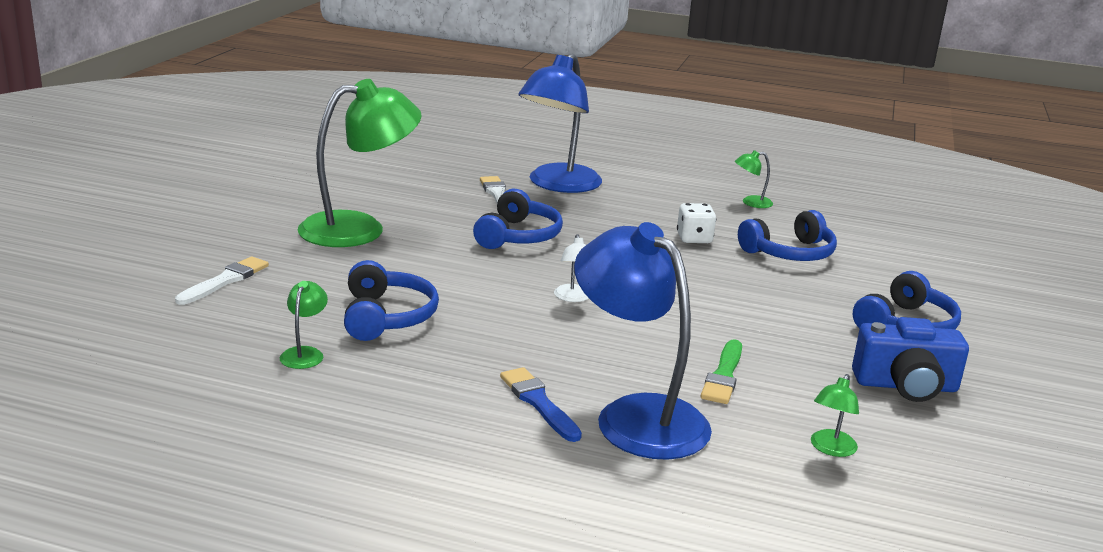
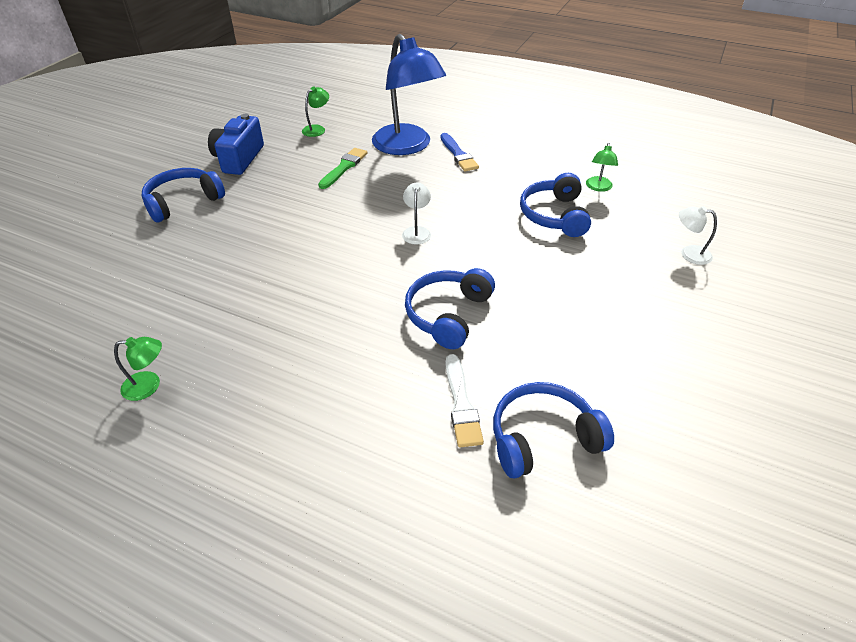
camera: 170 degrees left, 20 degrees up
(225, 281) = (689, 253): white brush -> white lamp
(359, 228) = (608, 329): green lamp -> none
(558, 185) = (378, 434): blue lamp -> none
(694, 238) = (270, 309): white dice -> none
(789, 253) = (192, 286): blue headphones -> blue headphones (543, 438)
(905, 386) = (239, 159): blue camera -> blue camera turned 90 degrees counterclockwise

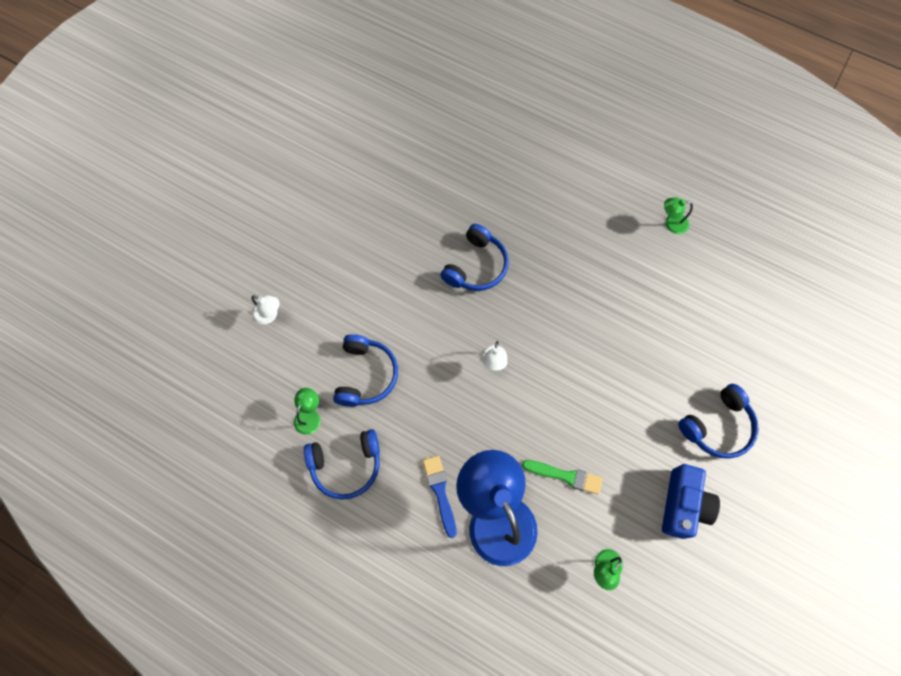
camera: 175 degrees left, 25 degrees up
(344, 167) = (565, 476): green brush -> green brush turned 105 degrees counterclockwise
(461, 404) = (475, 196): white brush -> none
(543, 438) = (432, 171): blue headphones -> blue headphones (346, 465)

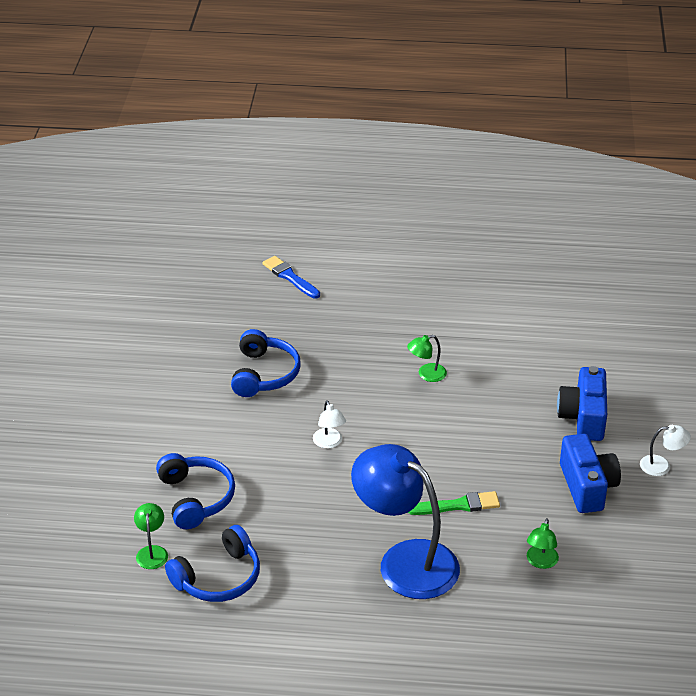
camera: 25 degrees left, 30 degrees down
(270, 315) = (55, 485): white lamp -> white lamp (661, 466)
(440, 492) = (335, 563): blue brush -> blue brush (290, 277)
(671, 223) = (445, 282): green lamp -> green lamp (426, 374)
(717, 426) = (583, 417): blue headphones -> blue camera

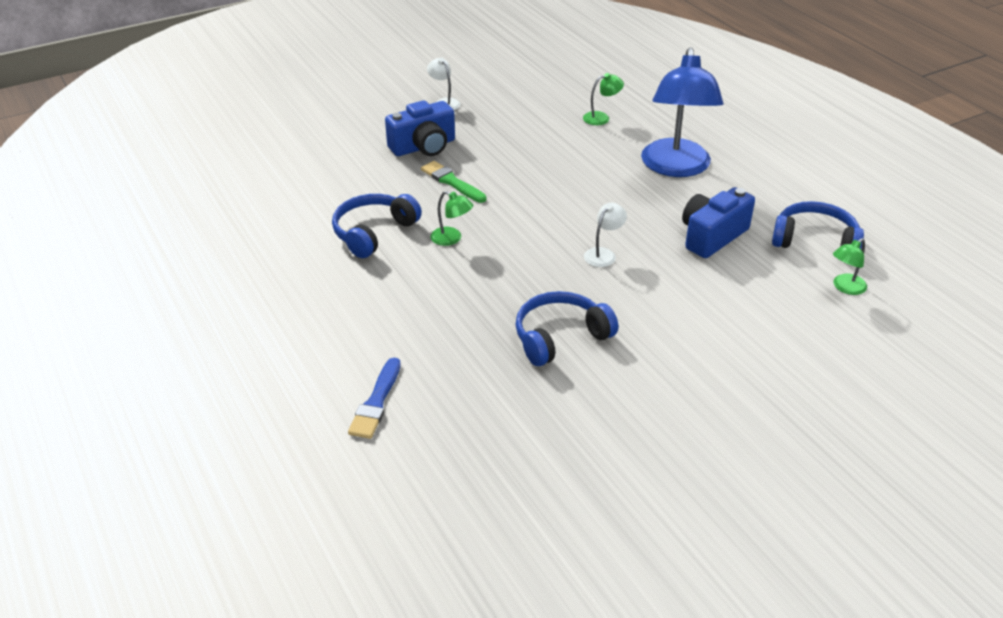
camera: 125 degrees left, 0 degrees up
(196, 498) = (761, 295): blue headphones -> blue headphones (373, 232)
(458, 505) = (592, 166): green brush -> green brush (452, 182)
(587, 486) = (503, 123): blue camera -> blue camera (712, 236)

